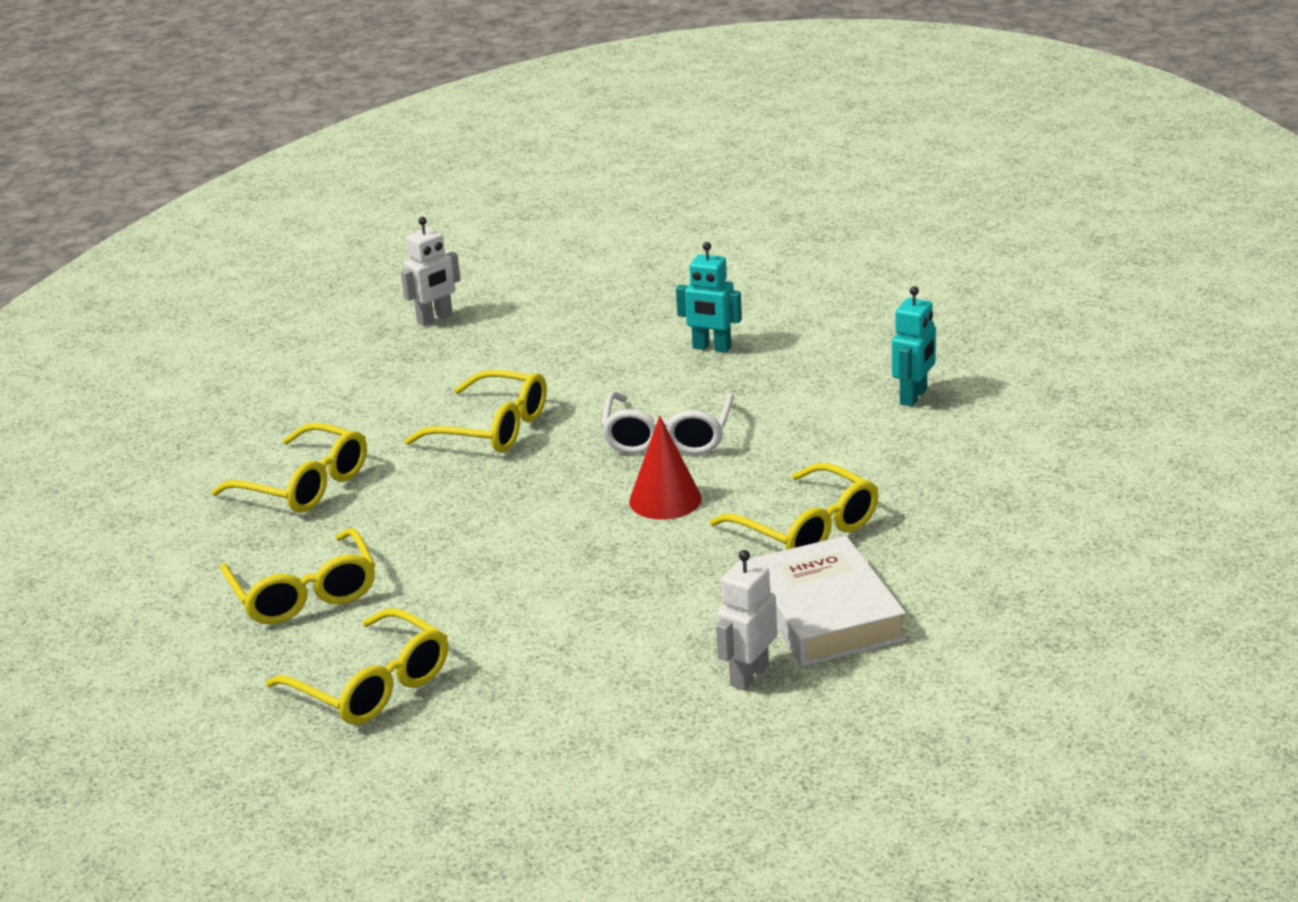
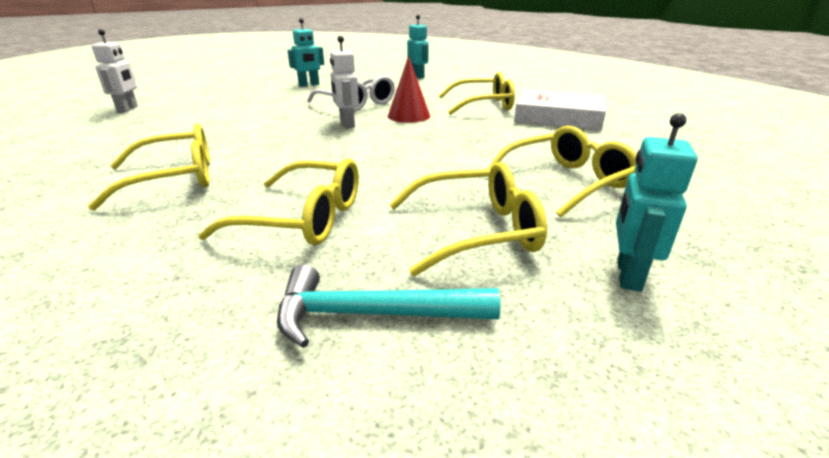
camera: 55 degrees left, 0 degrees up
(209, 693) = (373, 314): none -> turquoise hammer
(370, 782) = (627, 275): none -> turquoise robot
(492, 428) = (259, 125): yellow glasses -> yellow glasses (566, 182)
(749, 675) = (598, 140): white robot -> white robot (347, 124)

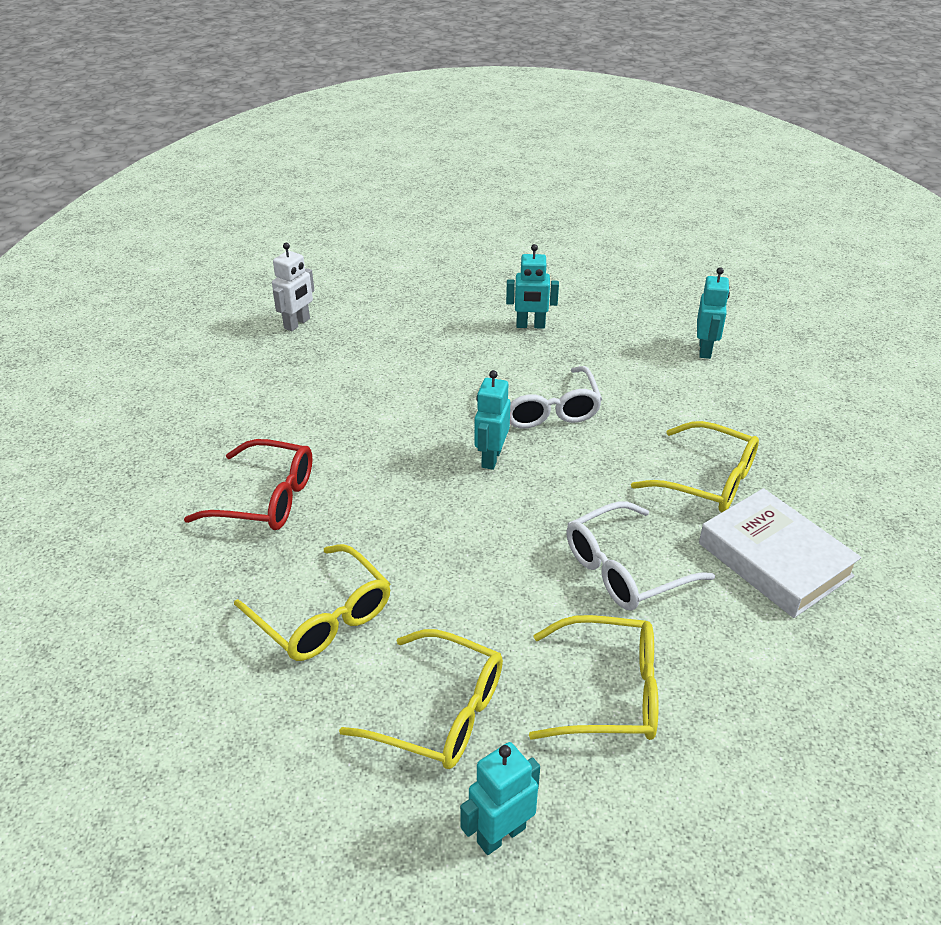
camera: 35 degrees right, 10 degrees up
(175, 178) = (266, 498): yellow glasses -> red glasses
(347, 124) = (491, 458): white robot -> turquoise robot
(373, 314) = (286, 753): turquoise hammer -> none
(408, 116) = (580, 468): red cone -> none
(492, 139) = (625, 569): none -> white glasses

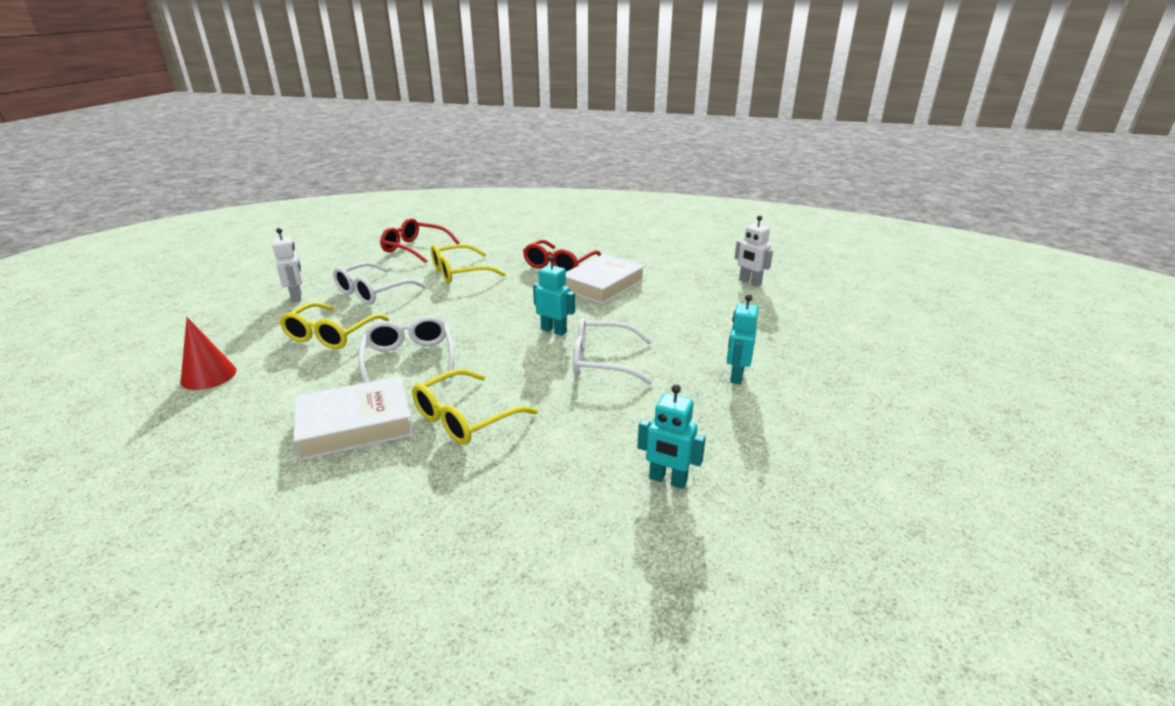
camera: 105 degrees right, 10 degrees down
(201, 742) = (415, 248): none -> red glasses
(335, 440) = (603, 285): none -> white book
(440, 712) = (373, 292): yellow glasses -> white glasses
(501, 834) = (297, 297): turquoise robot -> white robot
(794, 785) = (208, 376): none -> red cone

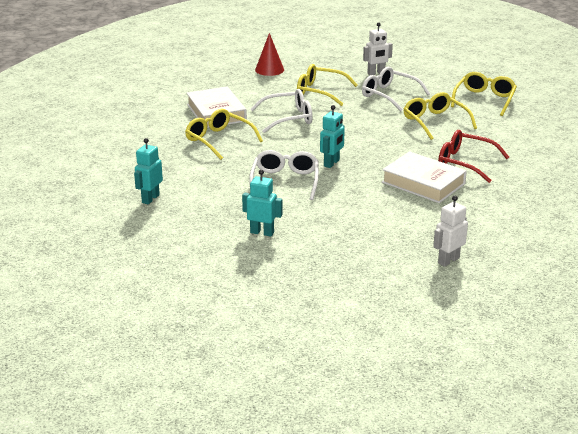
camera: 90 degrees right, 0 degrees up
(415, 248) = (484, 100): red glasses -> yellow glasses

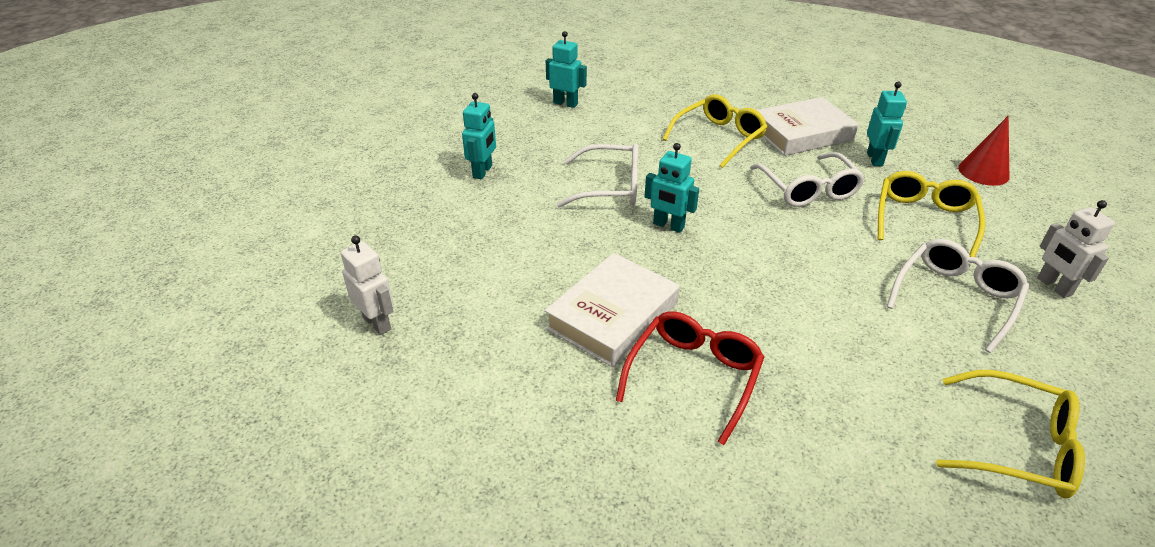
camera: 90 degrees right, 10 degrees up
(252, 95) = (875, 159): none -> turquoise robot
(435, 122) = (860, 351): yellow glasses -> none

